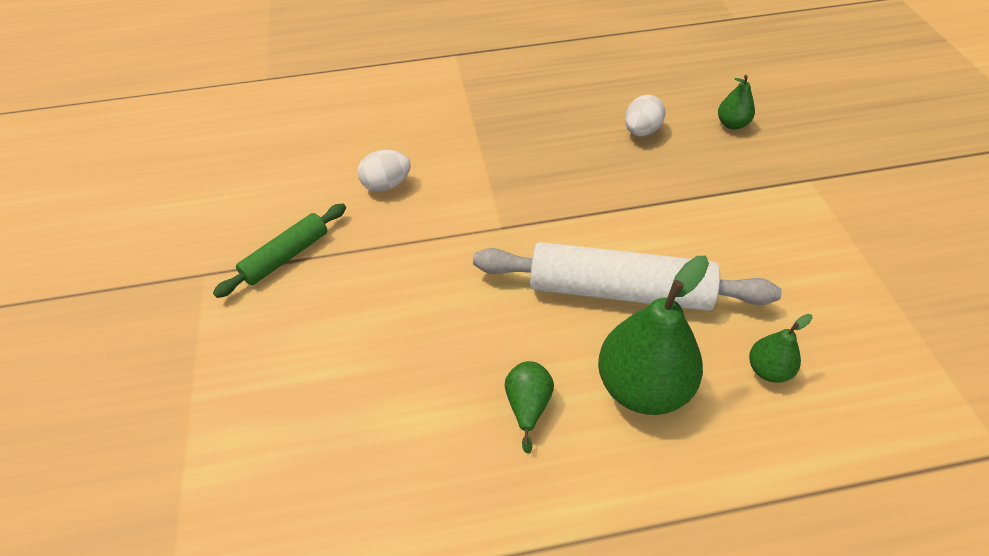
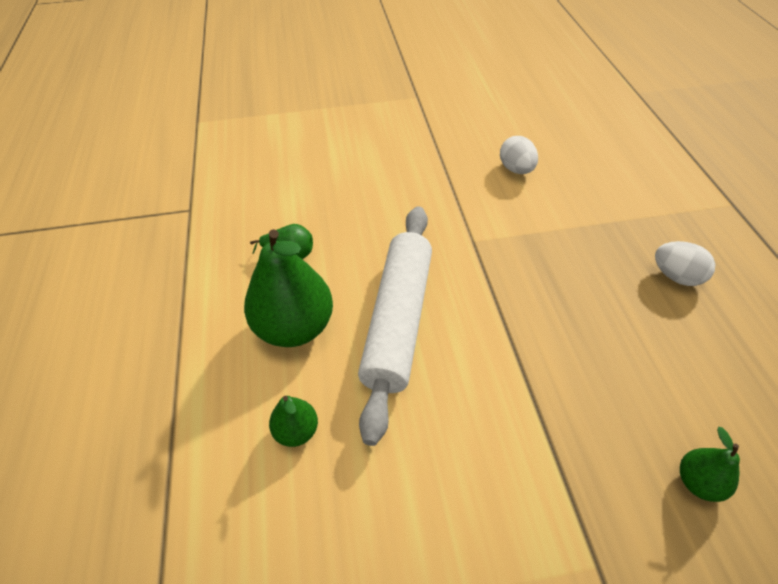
camera: 90 degrees right, 0 degrees up
(286, 256) = (434, 128): green rolling pin -> none
(641, 131) = (647, 367): white egg -> white egg (676, 276)

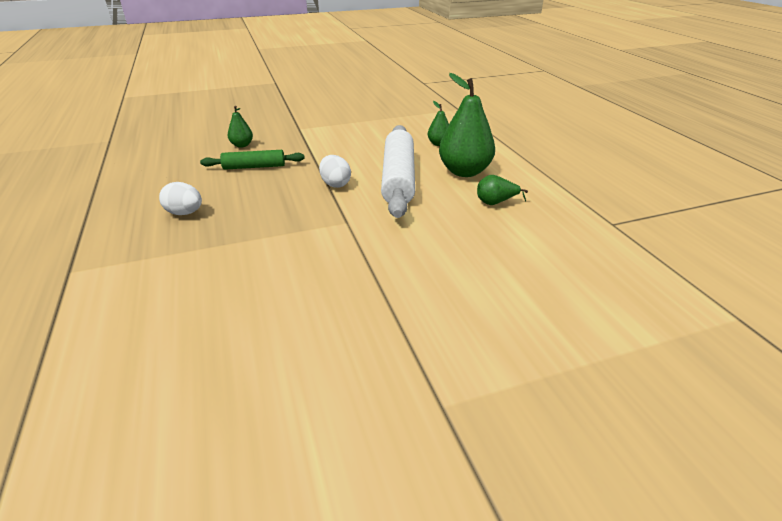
camera: 170 degrees right, 15 degrees down
(516, 169) = (293, 289): white egg -> white egg (335, 184)
(634, 385) = (254, 167): none -> green rolling pin

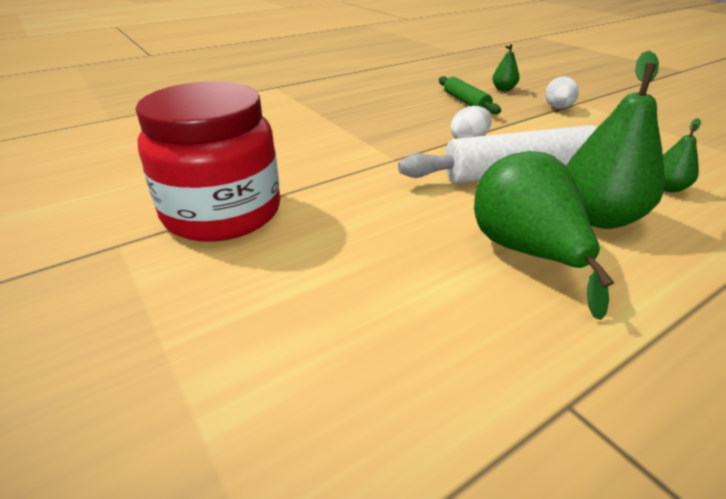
camera: 75 degrees right, 0 degrees up
(185, 213) = (364, 97): white egg -> white egg (558, 108)
(403, 330) = (222, 212): none -> red jar
(495, 202) = (525, 252): green pear -> green pear, size x2.03

